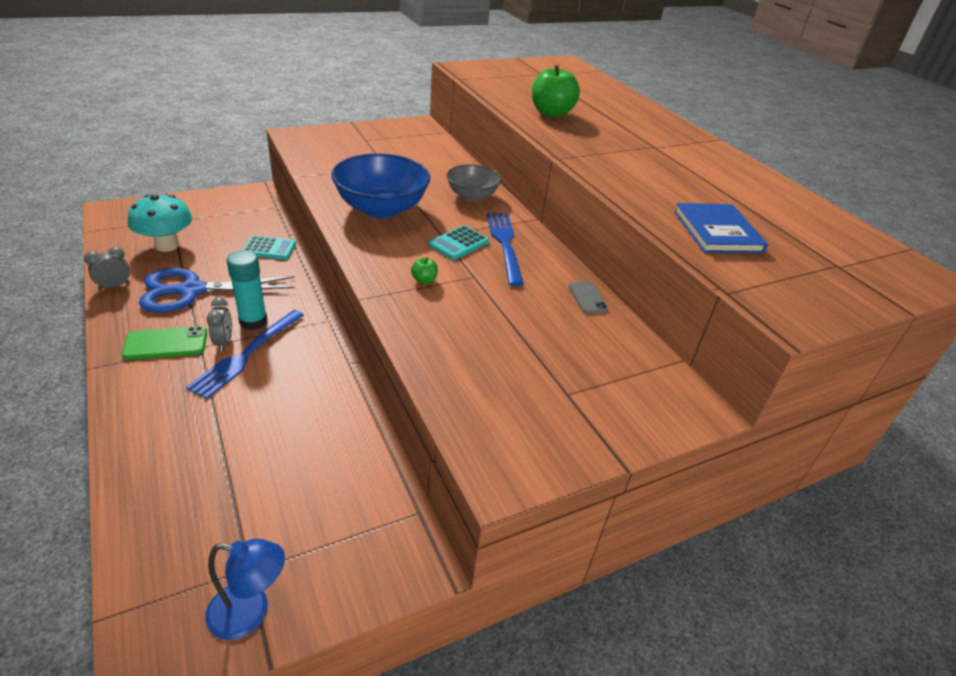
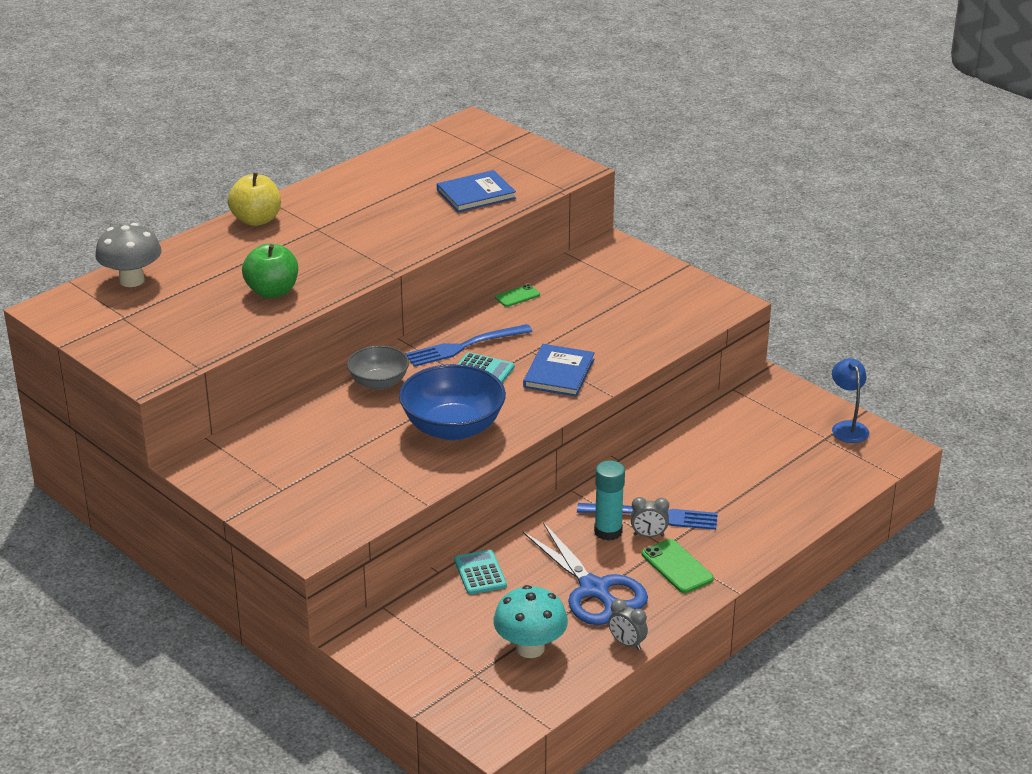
camera: 105 degrees left, 5 degrees down
(224, 342) = (648, 535): grey clock -> grey clock turned 150 degrees counterclockwise
(424, 280) = (559, 373): green apple -> blue book
(587, 298) = (517, 296): grey phone -> green phone
(592, 83) = (132, 280): none -> grey mushroom
(677, 130) = (256, 220): none -> yellow apple

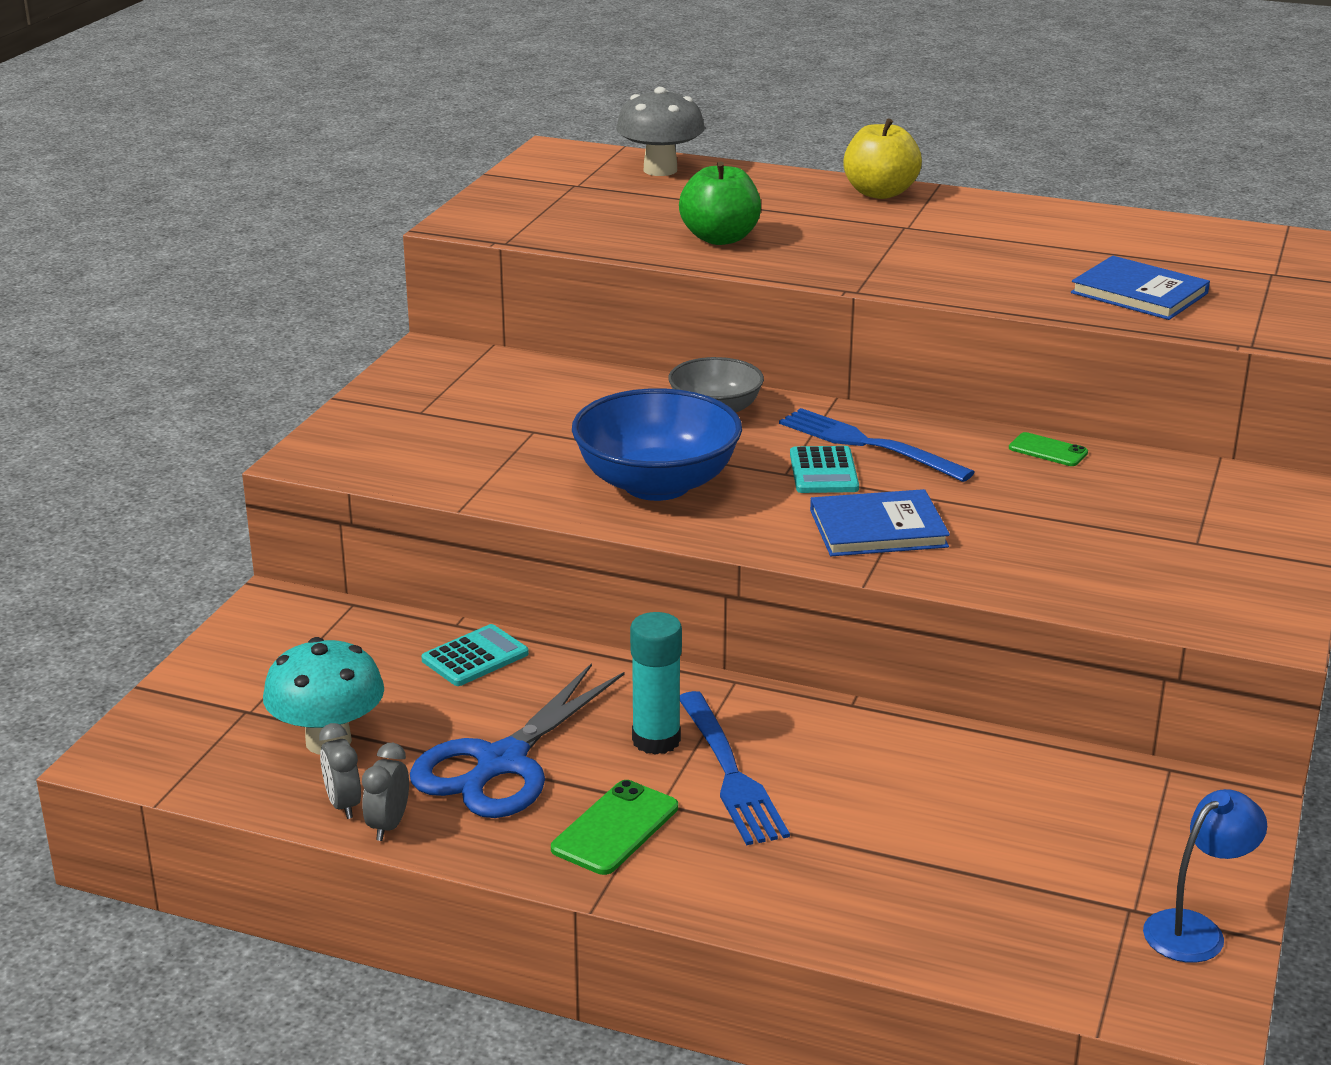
camera: 65 degrees right, 5 degrees down
(648, 535) = (676, 780): grey clock -> grey clock (343, 805)

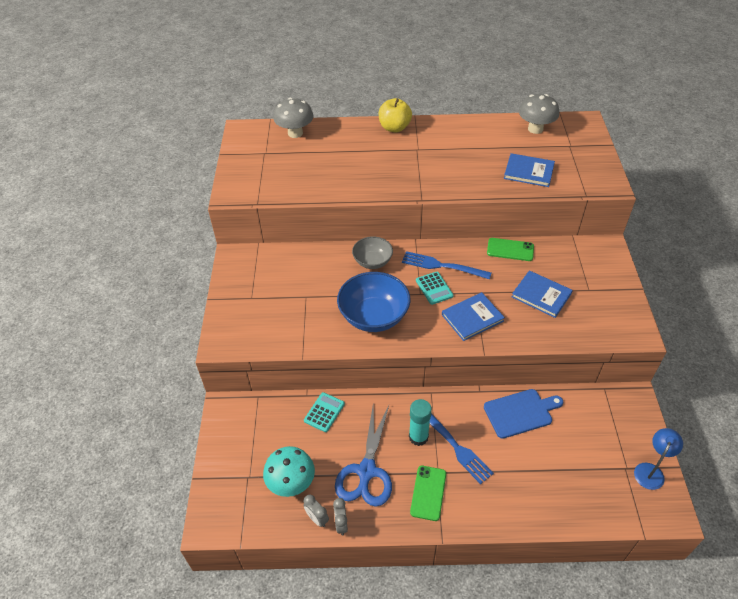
camera: 20 degrees left, 20 degrees up
(720, 238) = (347, 177): green apple -> none
(926, 759) = (520, 412): none -> blue cutting board
(1048, 450) = (510, 250): green phone -> green phone, size x1.55
(1070, 528) = (541, 295): none -> blue book
(1207, 240) = (535, 129): none -> grey mushroom

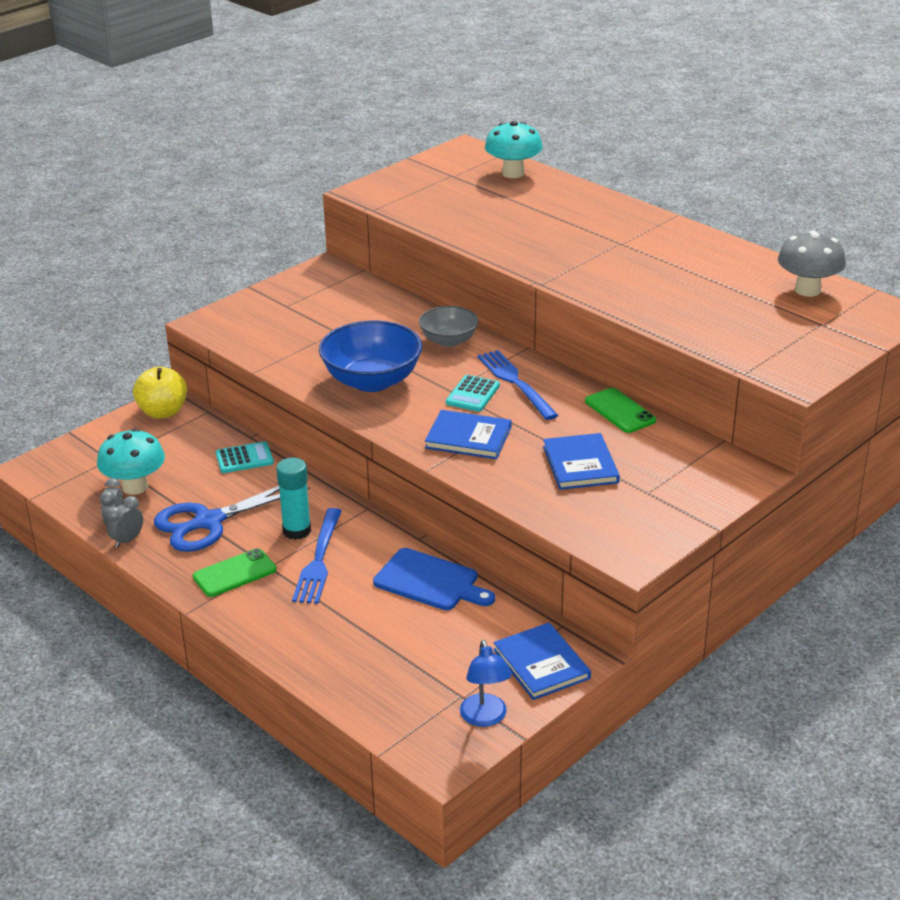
camera: 45 degrees right, 15 degrees down
(295, 133) = (513, 173): grey mushroom -> turquoise mushroom
(394, 128) = (631, 215): yellow apple -> yellow apple (163, 412)
(528, 172) = (715, 320): blue book -> blue book (541, 664)
(651, 471) = (485, 718): blue lamp -> blue lamp turned 90 degrees clockwise

